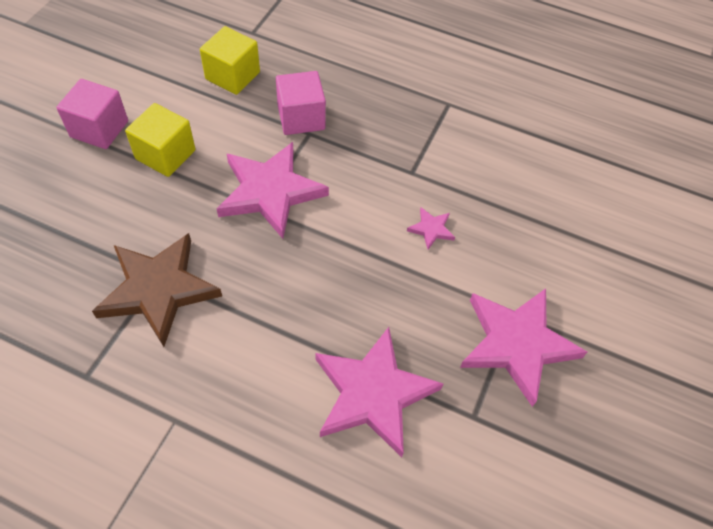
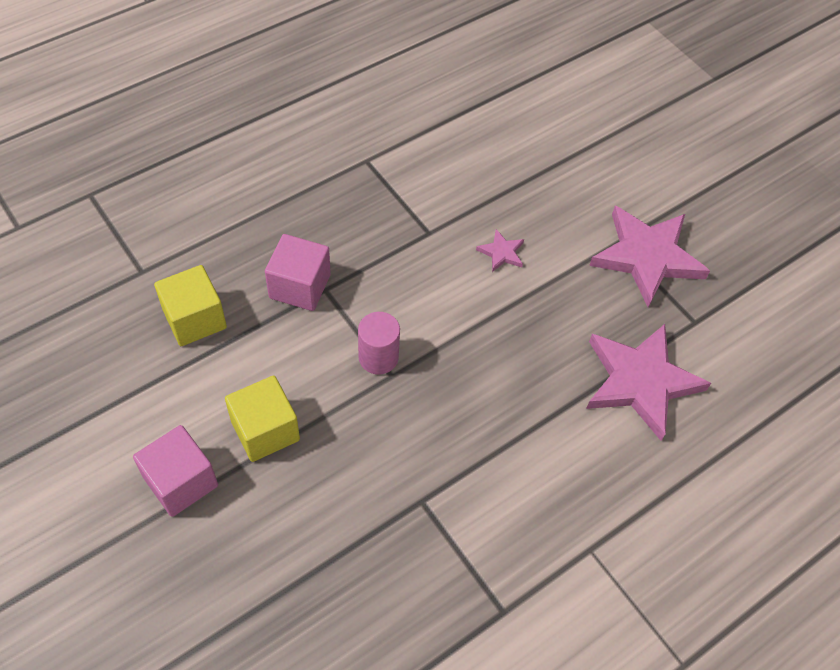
camera: 60 degrees left, 0 degrees up
(158, 289) = (438, 507): brown star -> none
(270, 192) = (378, 357): pink star -> pink cylinder

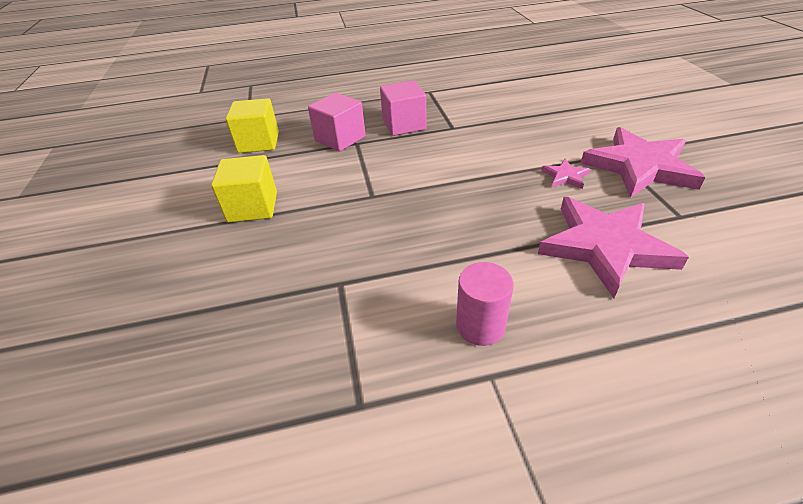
camera: 30 degrees right, 15 degrees down
(181, 482) = (169, 222): pink cube -> pink cube (404, 125)
(378, 357) = (368, 184): pink cylinder -> pink cylinder (480, 326)
(501, 252) = (505, 145): pink star -> pink star (565, 176)

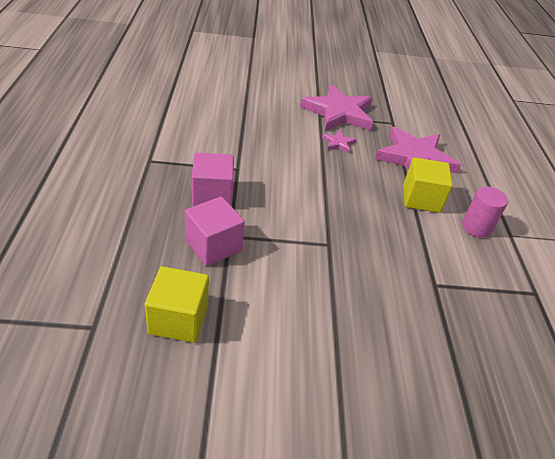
camera: 85 degrees left, 0 degrees up
(253, 207) = (319, 334): yellow cube -> yellow cube (421, 199)

